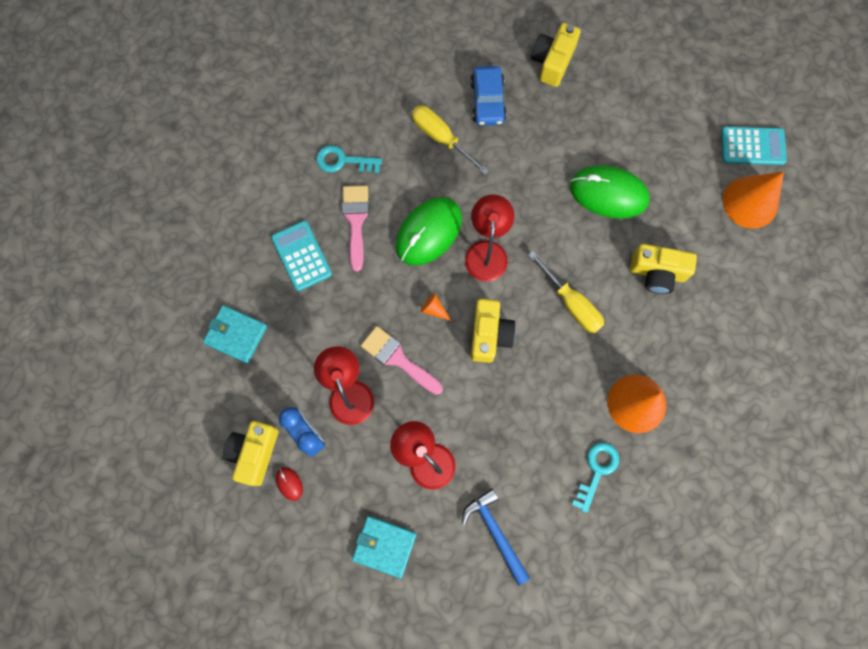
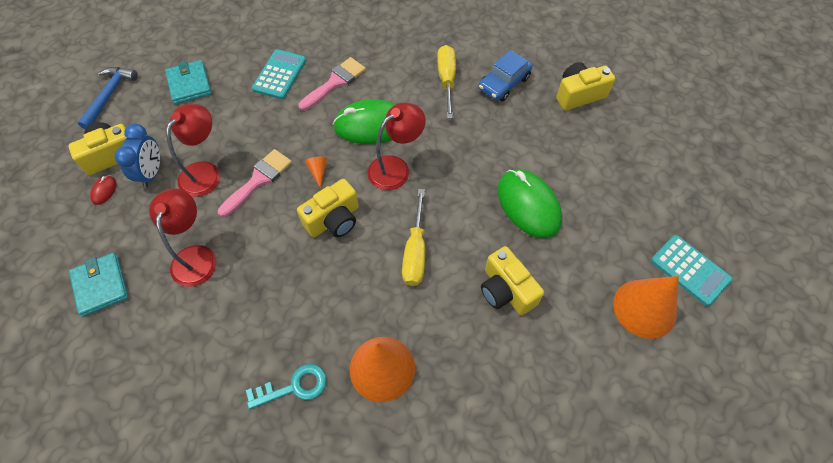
camera: 45 degrees right, 15 degrees down
(343, 161) = (369, 46): turquoise key -> none
(397, 359) = (258, 180): pink brush -> pink brush turned 45 degrees clockwise
(495, 532) = (174, 353): blue hammer -> blue hammer (109, 95)

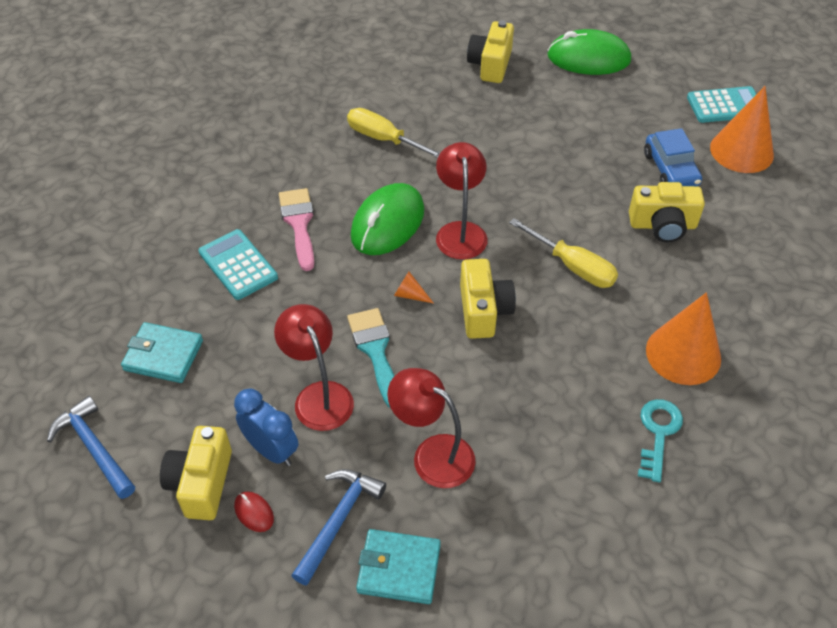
camera: 55 degrees left, 10 degrees down
(119, 235) = (338, 521): none -> blue hammer
(258, 180) = (375, 351): pink brush -> turquoise brush
(504, 83) = (429, 103): blue car -> blue car (670, 169)
(528, 205) = (584, 163): green mouse -> green mouse (588, 58)

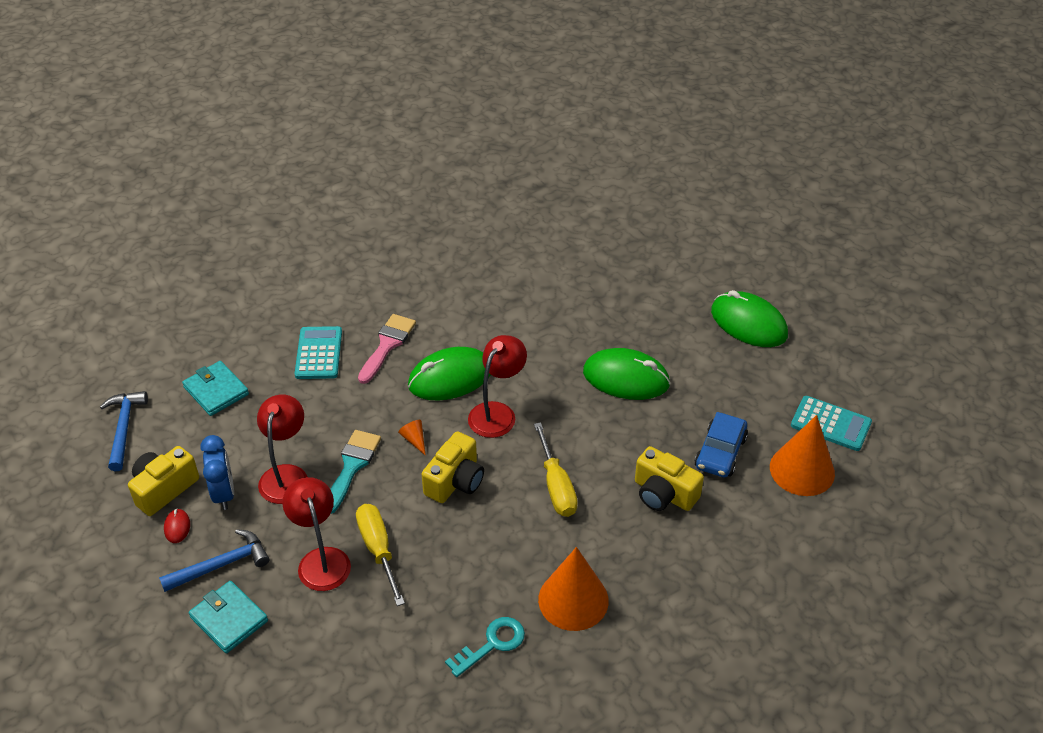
camera: 35 degrees right, 5 degrees down
(383, 139) = (510, 310): yellow screwdriver -> yellow screwdriver (378, 549)
(490, 65) = (657, 290): yellow camera -> none
(538, 148) = (626, 378): none -> green mouse

